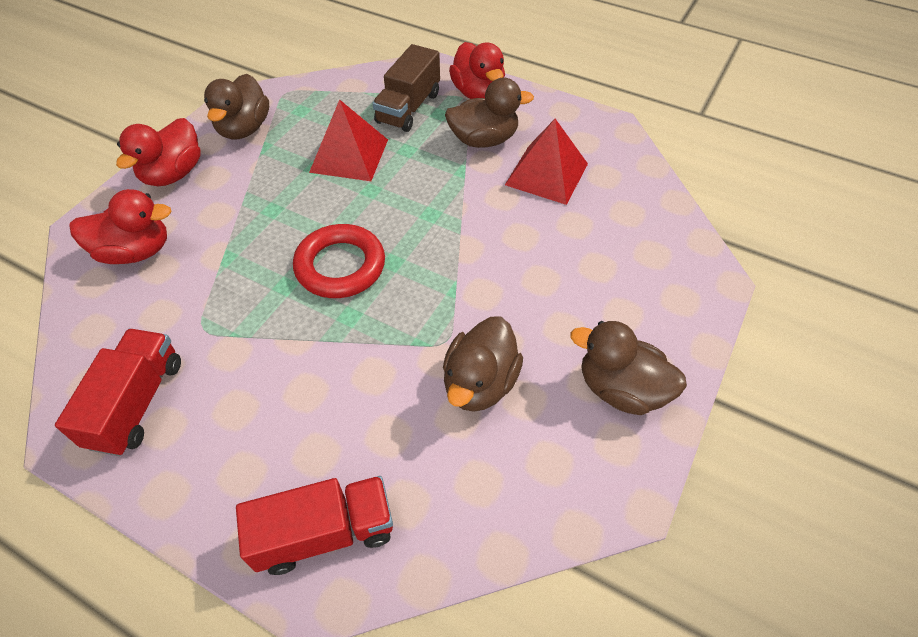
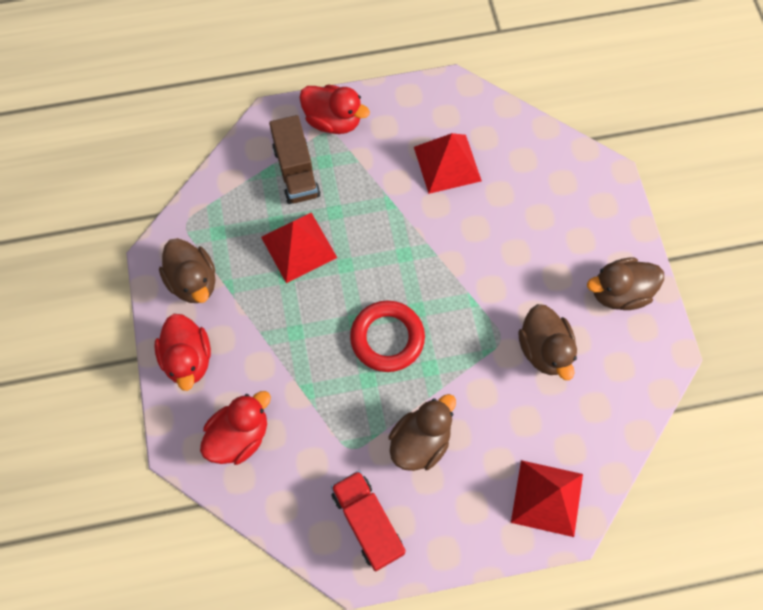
camera: 40 degrees left, 15 degrees up
(325, 533) = (547, 498): red truck -> red pyramid
(484, 140) = (378, 163): brown duck -> brown duck (420, 441)

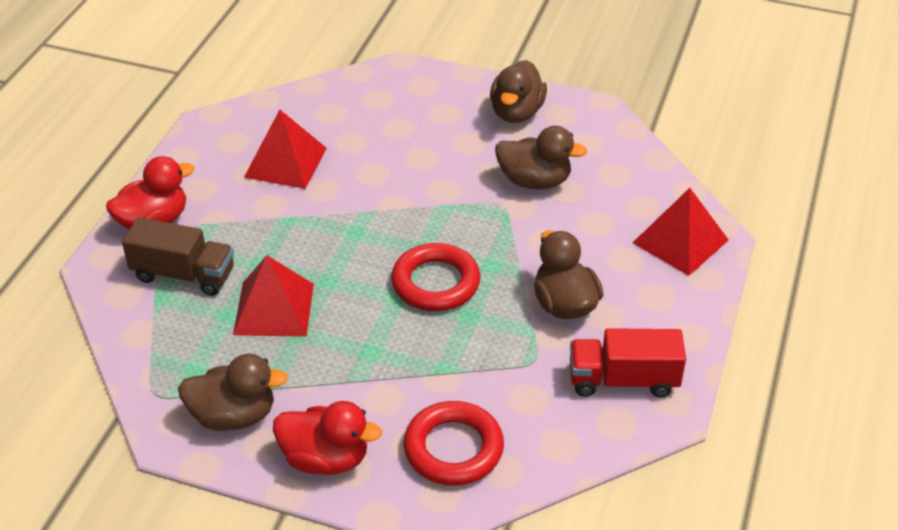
camera: 60 degrees left, 25 degrees down
(239, 436) = (453, 448): red duck -> red ring

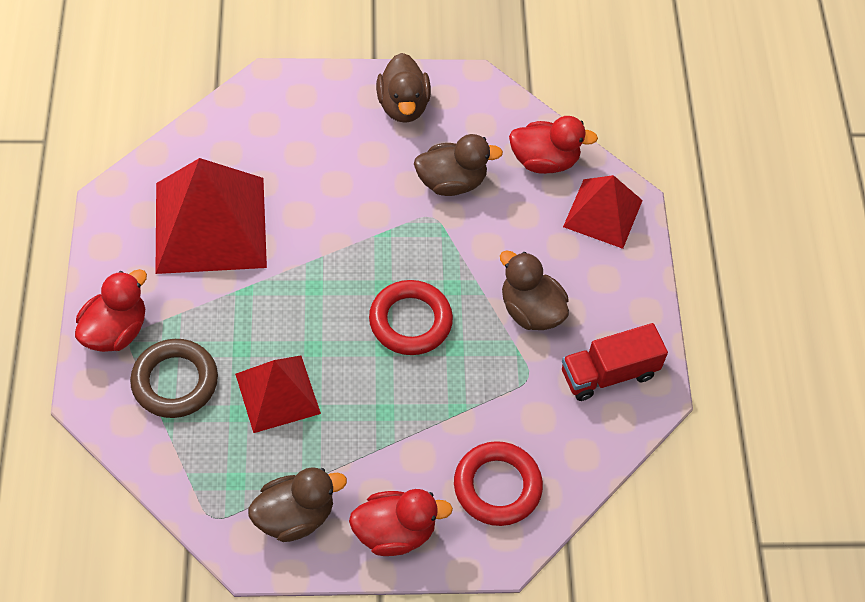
camera: 25 degrees left, 15 degrees up
(183, 275) = (175, 382): brown truck -> brown ring
(285, 162) = (210, 225): red pyramid -> red pyramid, size x1.68
(638, 185) = (544, 161): none -> red duck

